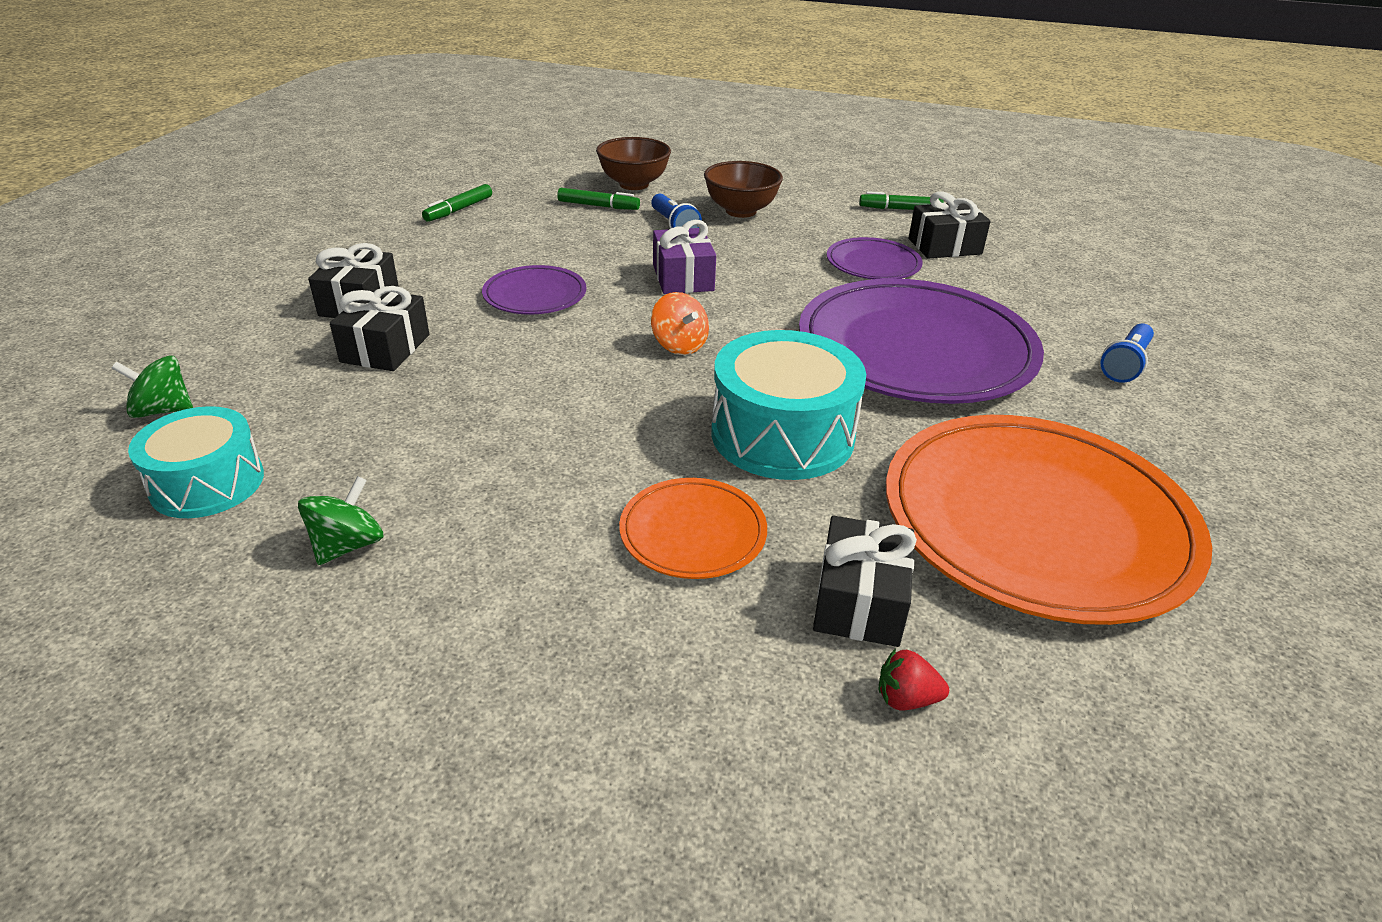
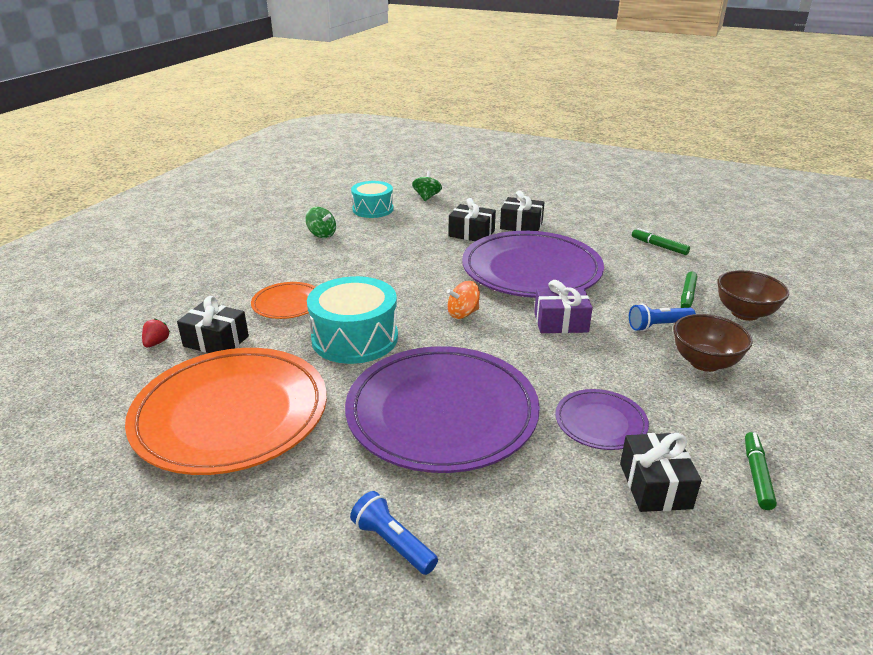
camera: 100 degrees right, 5 degrees down
(535, 295) = (531, 270): purple plate -> purple plate, size x2.14

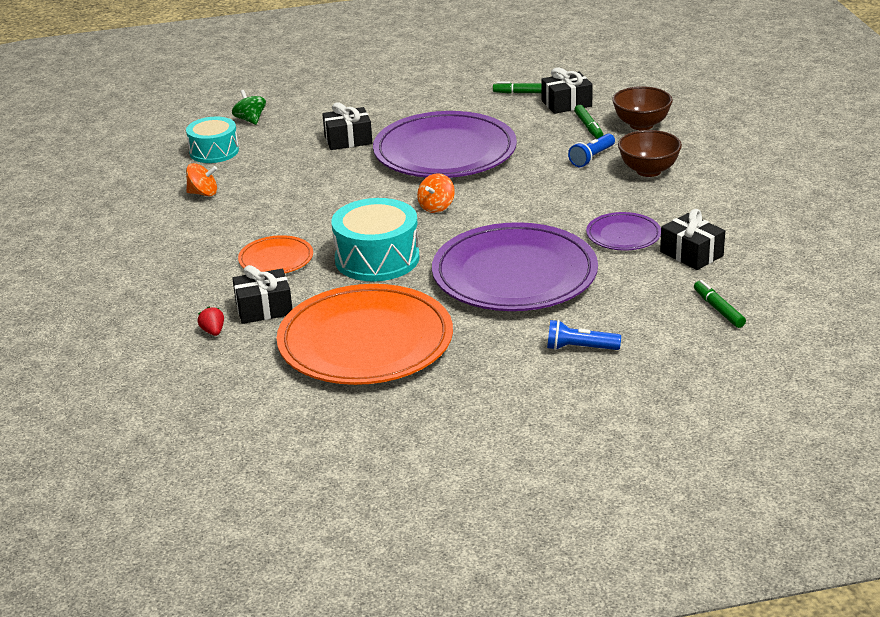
camera: 35 degrees left, 0 degrees up
(322, 234) = (203, 193): green spinning top -> orange spinning top
(521, 225) = (383, 116): black gift -> black gift (566, 103)
(561, 322) = (520, 183): purple gift -> none
(757, 475) = (740, 223): green marker -> green marker (718, 309)

